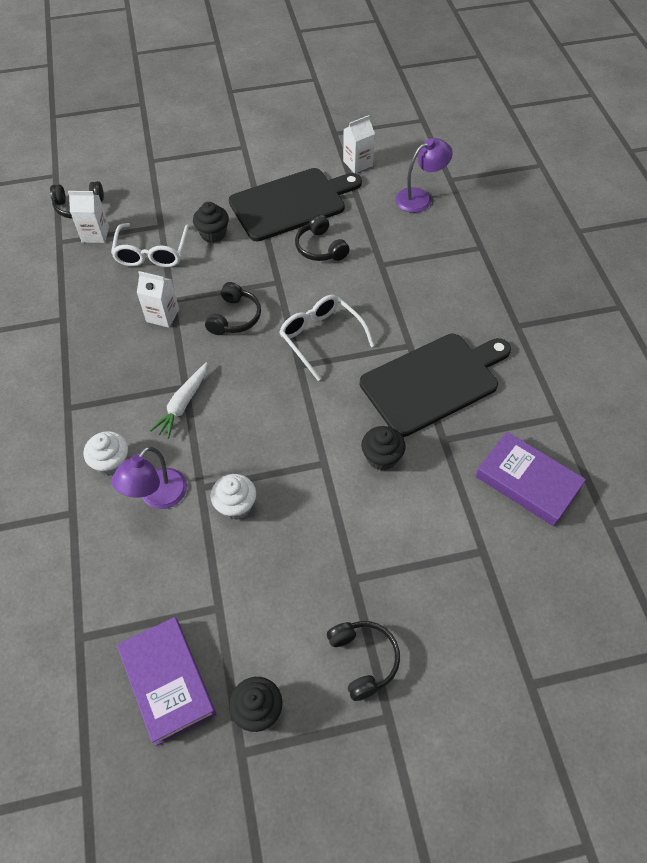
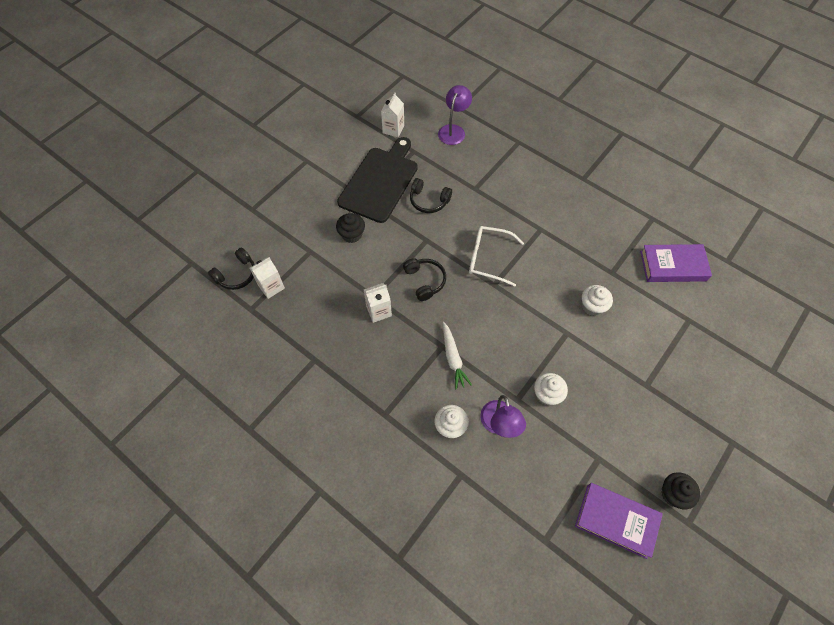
camera: 40 degrees left, 5 degrees up
(152, 253) = (325, 274): white glasses -> none
(363, 659) = (693, 423): black headphones -> none
(382, 457) = (592, 306): black cupcake -> white cupcake
(433, 382) = (574, 242): black cutting board -> none

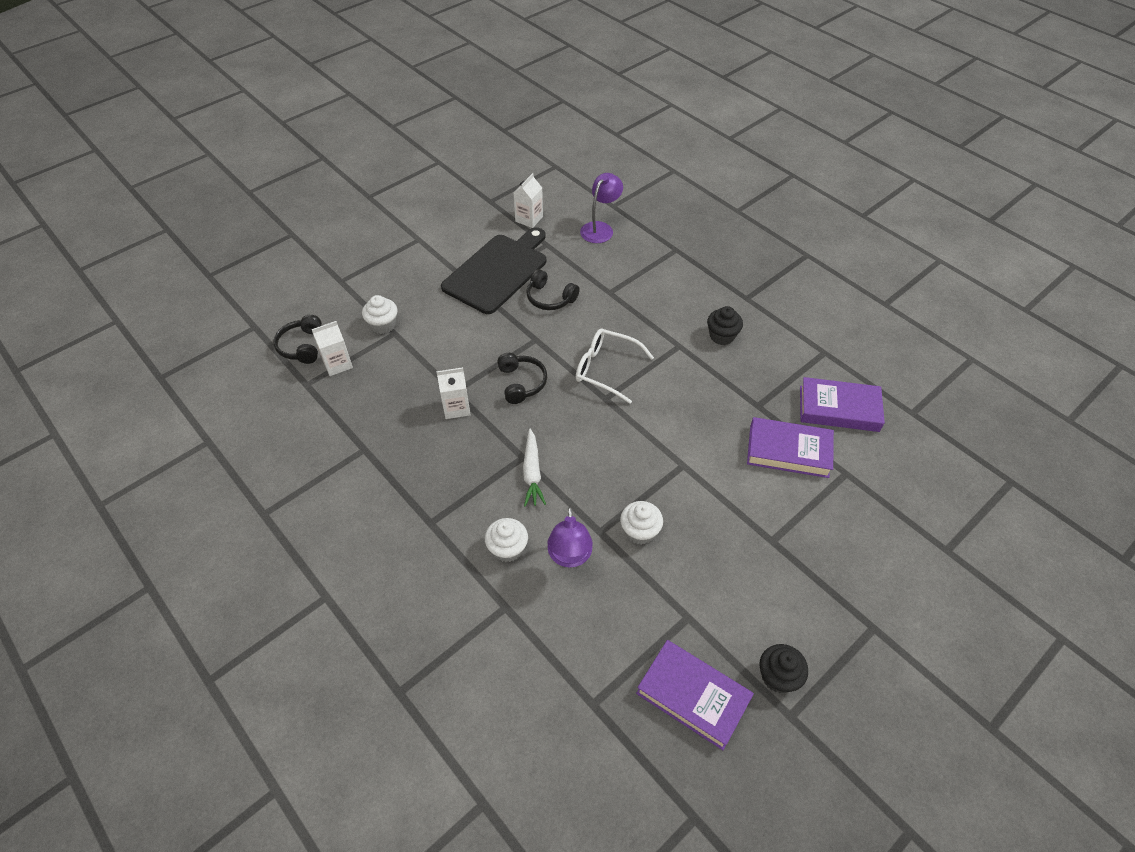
camera: 10 degrees right, 10 degrees down
(236, 275) = (302, 346): black headphones -> black headphones turned 120 degrees clockwise
(352, 234) = (448, 322): black cupcake -> black cupcake (722, 336)
(592, 306) = (723, 440): white cupcake -> white cupcake (383, 325)
(643, 308) = (788, 451): none -> purple book

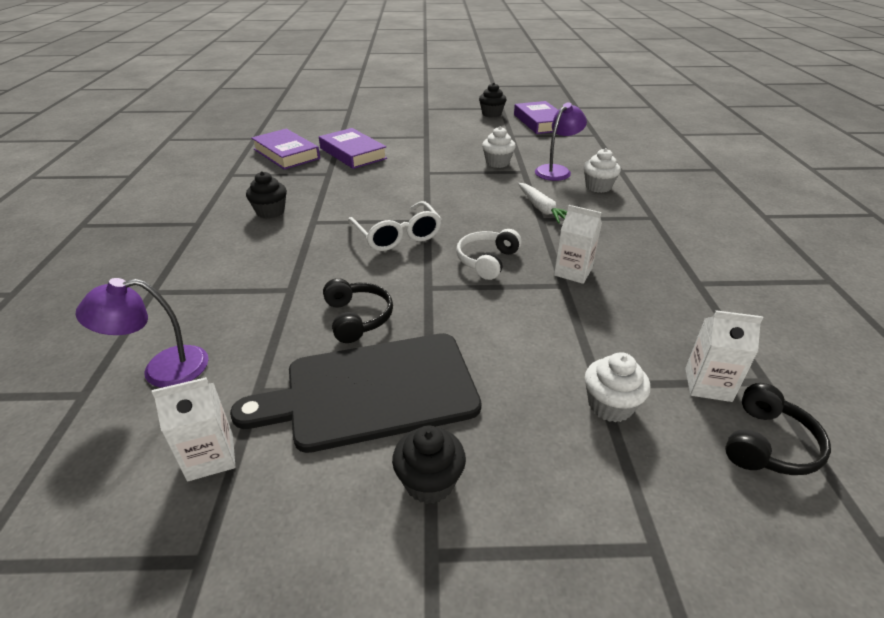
camera: 140 degrees left, 15 degrees down
(438, 256) = (429, 482): none -> black cupcake
(521, 383) = (487, 261): black headphones -> white headphones
(532, 472) = (541, 209): white carrot -> white carrot turned 120 degrees clockwise

